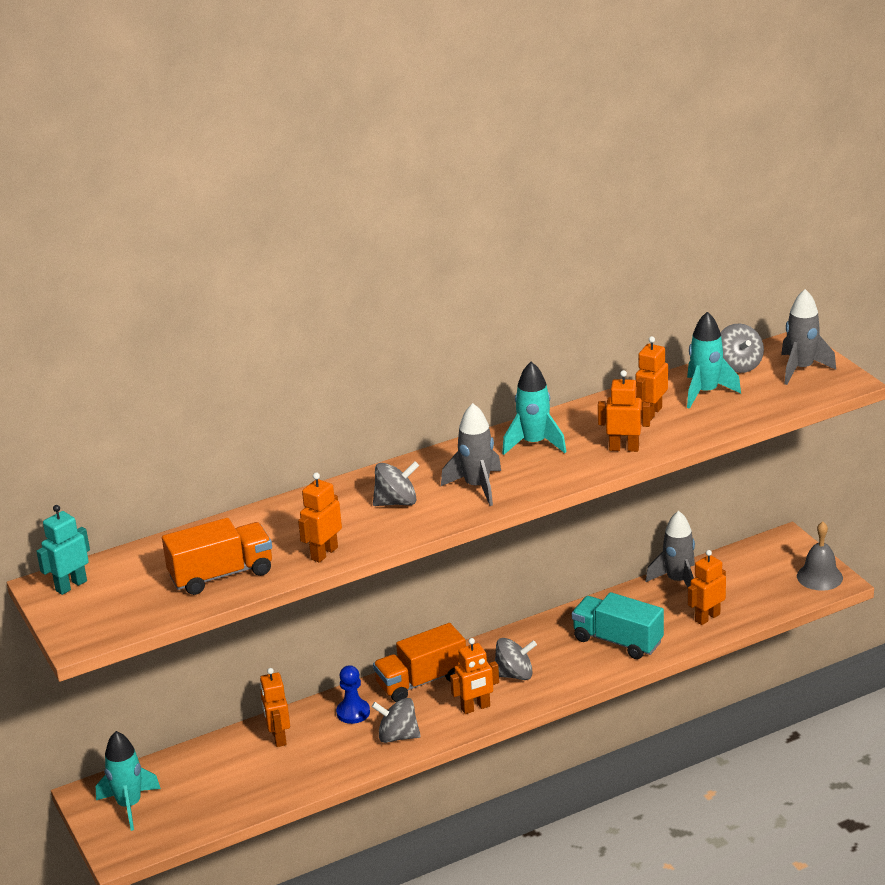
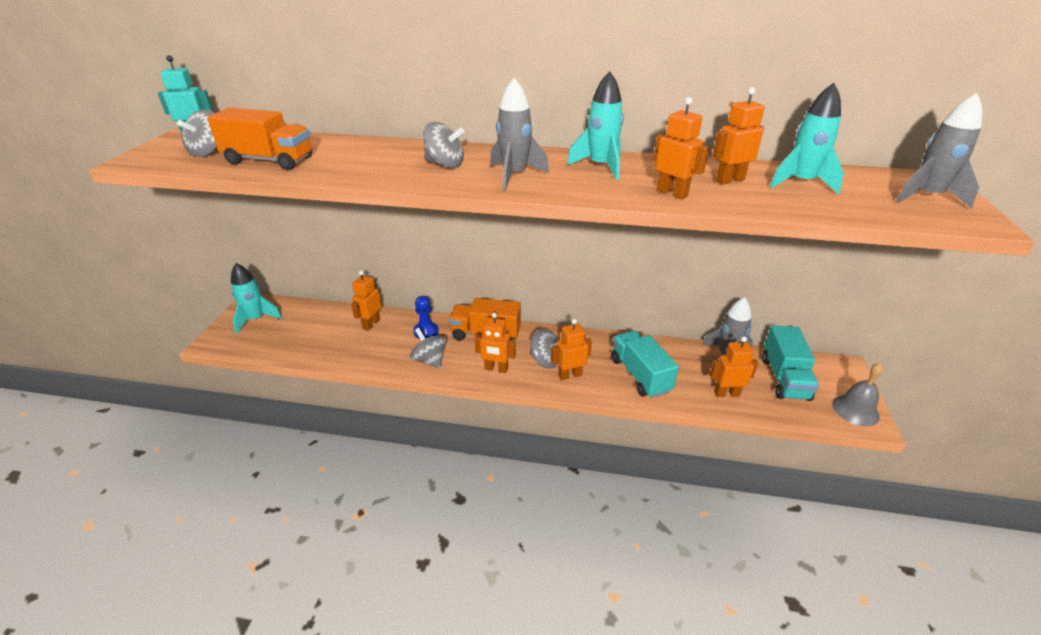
camera: 35 degrees right, 5 degrees up
(324, 553) = (344, 173): orange robot -> orange robot (570, 375)
(739, 365) = (857, 176): grey spinning top -> grey spinning top (209, 152)
(743, 577) = (784, 378): none -> turquoise truck

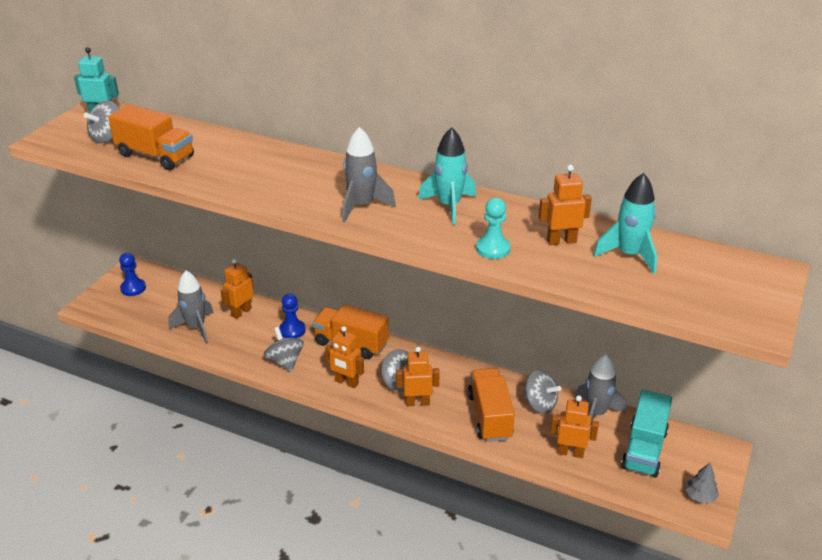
camera: 15 degrees right, 0 degrees up
(256, 319) = (133, 288): turquoise rocket -> blue pawn
(445, 164) = (306, 182): grey spinning top -> grey spinning top (539, 404)
(640, 375) = (489, 416): turquoise truck -> orange truck
(672, 193) = (493, 249): orange robot -> turquoise pawn
(855, 410) = (700, 496): grey bell -> grey tree
(927, 197) = (740, 291): grey rocket -> grey rocket (196, 328)

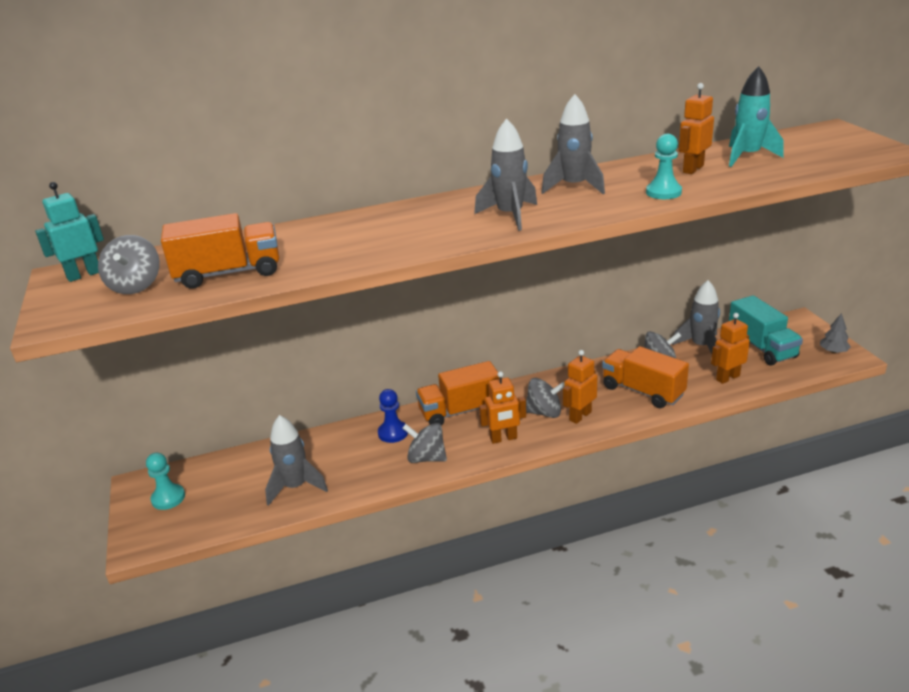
camera: 40 degrees left, 5 degrees down
(133, 288) = (168, 498): blue pawn -> turquoise pawn
(241, 312) = (321, 449): orange robot -> none
(449, 206) = (574, 187): turquoise rocket -> grey rocket

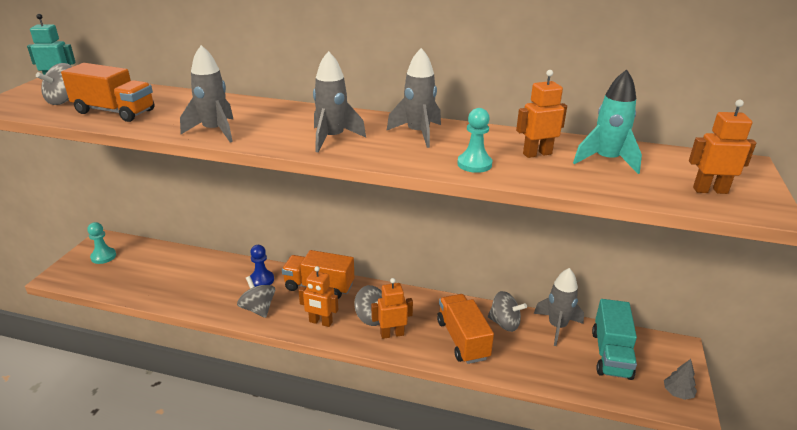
camera: 30 degrees right, 0 degrees up
(295, 487) = (167, 286): grey rocket -> grey rocket (215, 131)
(727, 378) = (546, 365): orange robot -> orange robot (710, 190)

